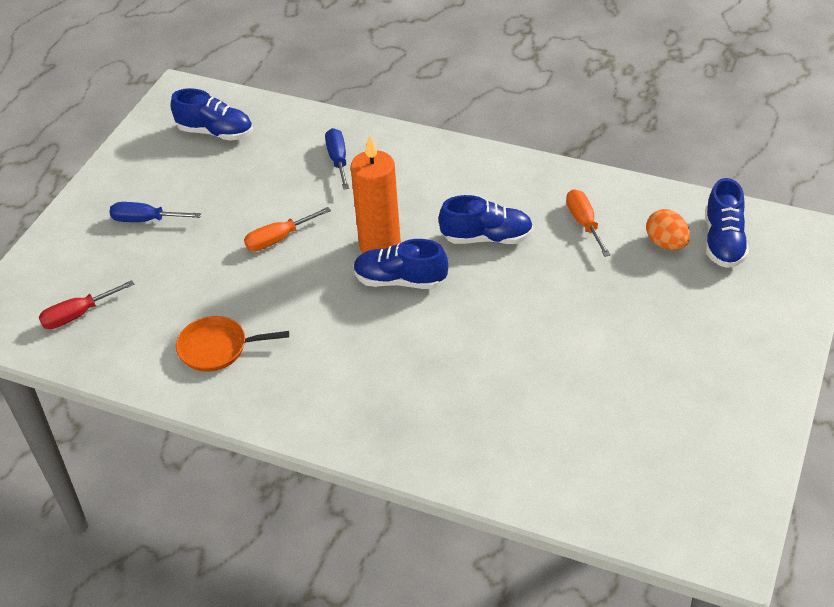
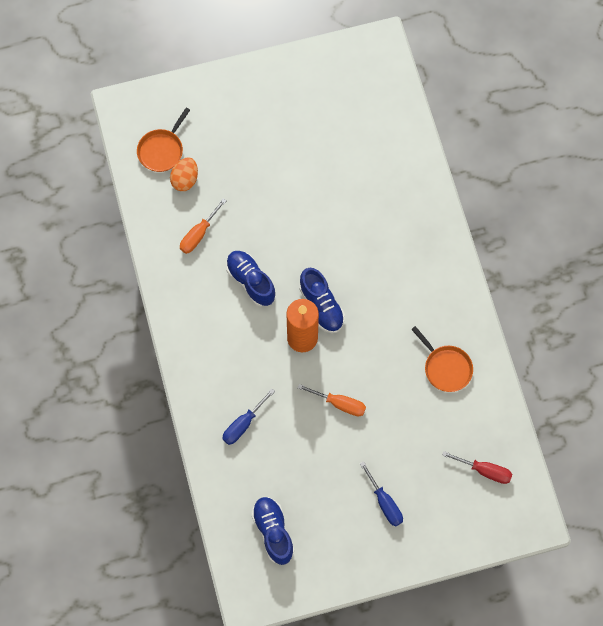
camera: 130 degrees left, 25 degrees up
(723, 242) = (162, 150): blue shoe -> orange pan

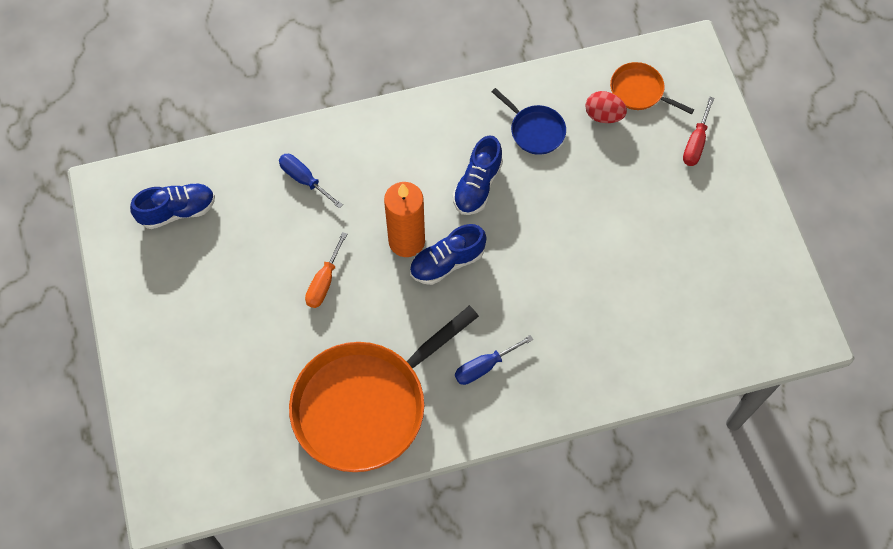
camera: 90 degrees right, 5 degrees down
(185, 179) = (603, 115): orange egg -> red egg
(198, 234) = (535, 130): orange screwdriver -> blue pan
(250, 281) = (477, 186): blue shoe -> blue shoe turned 150 degrees clockwise
(384, 503) = (201, 330): blue screwdriver -> blue screwdriver (484, 366)
(446, 368) = (365, 405): orange pan -> orange pan, size x2.21
(484, 471) = (231, 448): red screwdriver -> red screwdriver (695, 143)

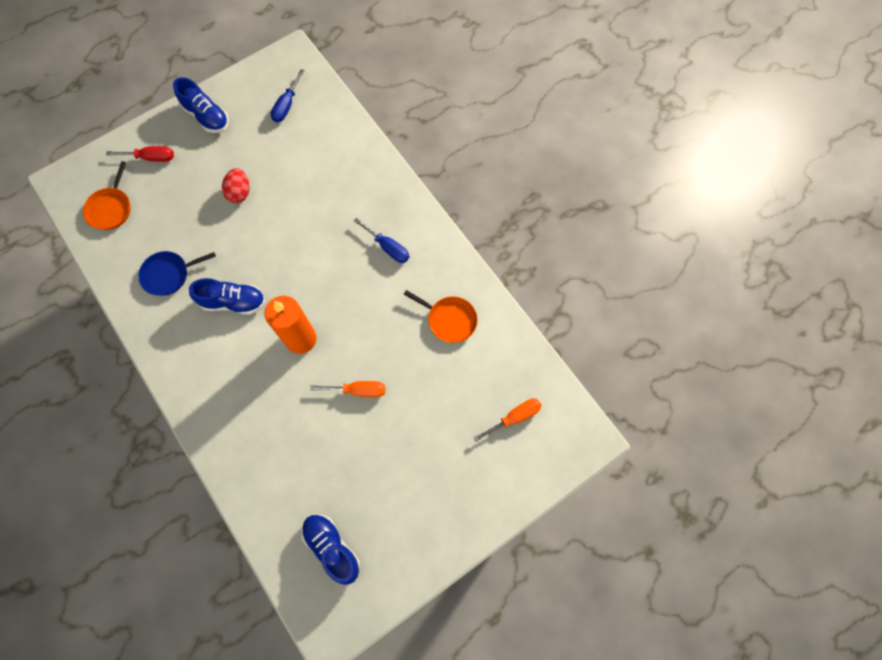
camera: 110 degrees left, 5 degrees up
(222, 434) = (514, 417): none -> orange screwdriver
(304, 179) = (267, 445): blue screwdriver -> blue screwdriver (286, 105)
(365, 405) = (449, 320): orange pan -> orange pan, size x0.45
(447, 262) = (310, 302): blue shoe -> blue shoe (206, 116)
(535, 130) = (168, 274): blue pan -> blue pan turned 135 degrees counterclockwise
(603, 115) = (141, 228): red egg -> red egg (239, 192)

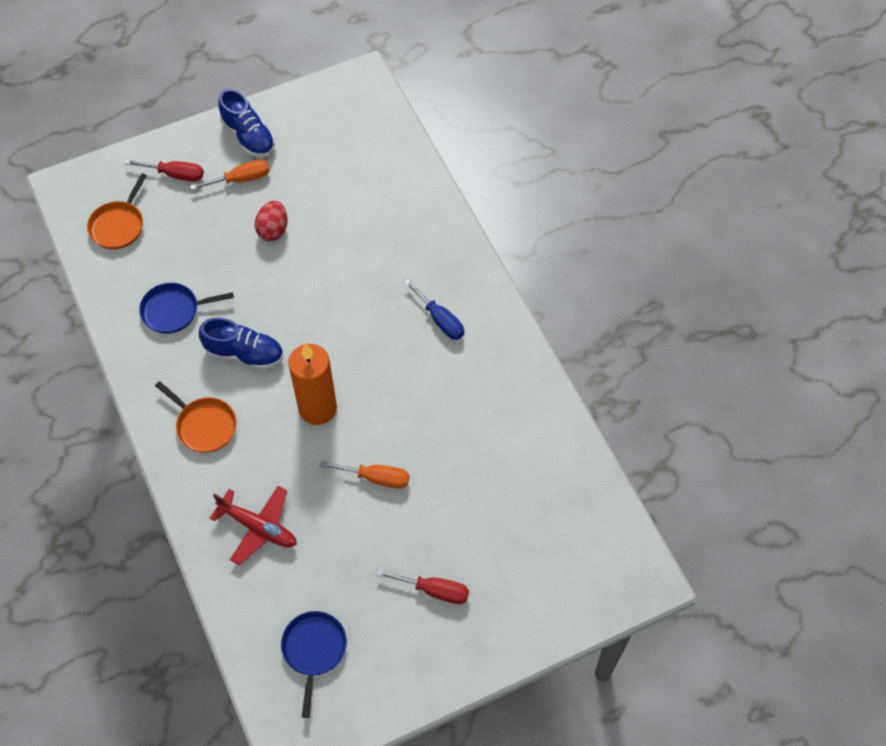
camera: 10 degrees right, 10 degrees down
(269, 449) = (258, 527): none -> red plane
(286, 105) = (346, 138): blue screwdriver -> none
(332, 547) = (314, 650): blue shoe -> blue pan
(421, 478) = (434, 590): none -> red screwdriver
(449, 320) = (500, 415): orange pan -> orange pan (204, 425)
(514, 417) = (560, 540): orange screwdriver -> orange screwdriver (241, 179)

